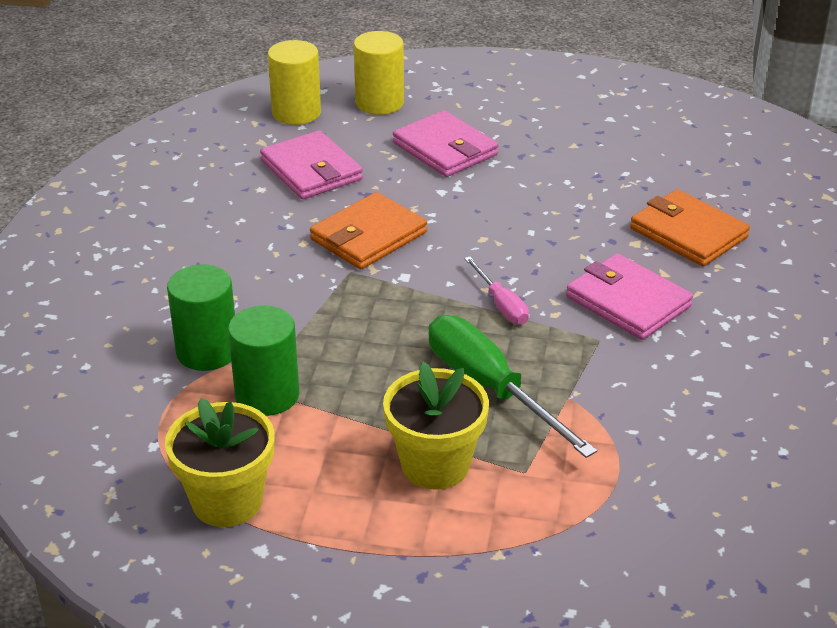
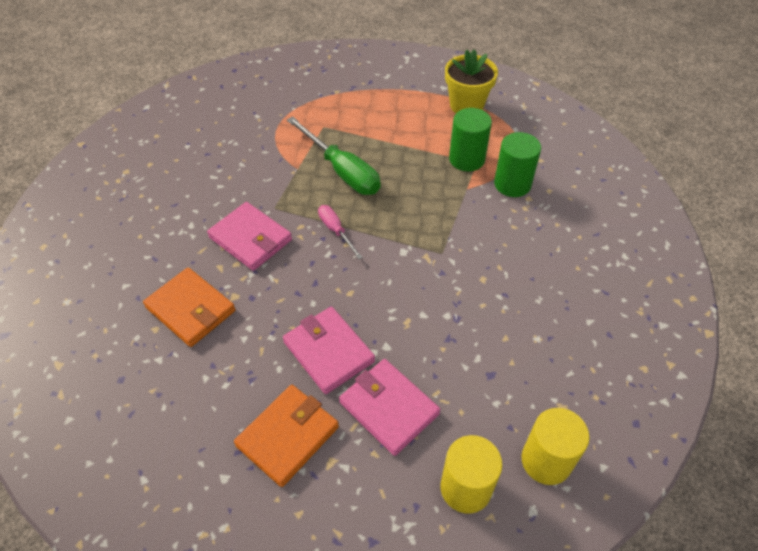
camera: 175 degrees right, 15 degrees up
(311, 170) = (503, 366): pink wallet -> pink wallet (328, 352)
(368, 236) = (436, 288): orange wallet -> orange wallet (287, 436)
(435, 465) = (369, 127): yellow flower pot -> none

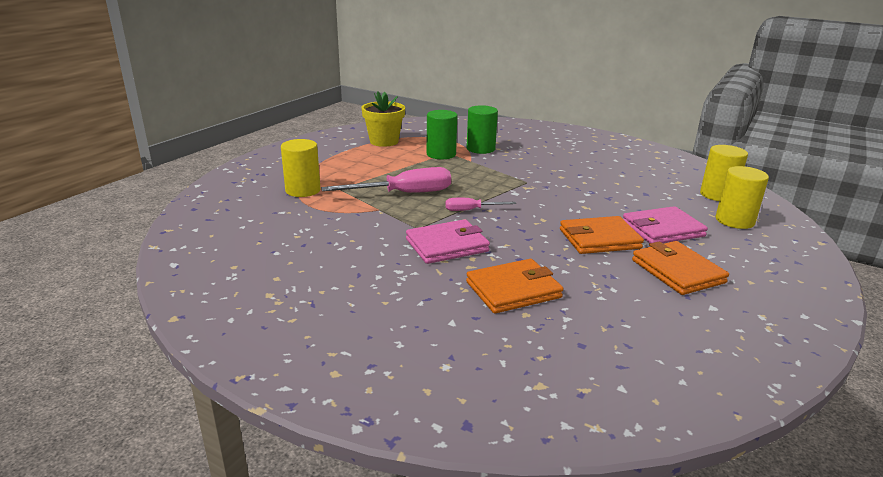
camera: 65 degrees left, 25 degrees down
(305, 107) = (303, 190): none -> yellow cylinder
(328, 352) = (599, 239): pink wallet -> orange wallet
(342, 171) = (403, 194): green screwdriver -> pink screwdriver

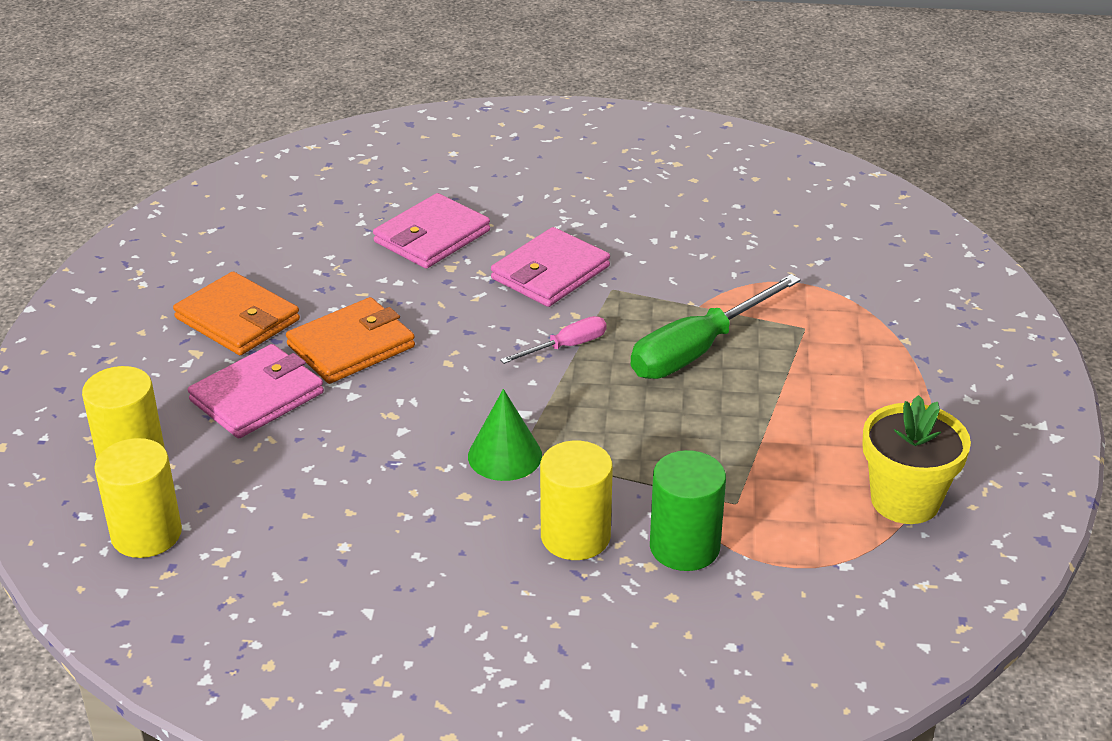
camera: 155 degrees right, 10 degrees up
(303, 190) = (851, 308): yellow cylinder -> yellow cylinder (575, 536)
(403, 194) = (698, 350): pink screwdriver -> green screwdriver
(441, 154) = (745, 492): green cylinder -> none
(513, 290) = (432, 236): orange wallet -> pink wallet
(535, 182) = (505, 455): none -> green cone

